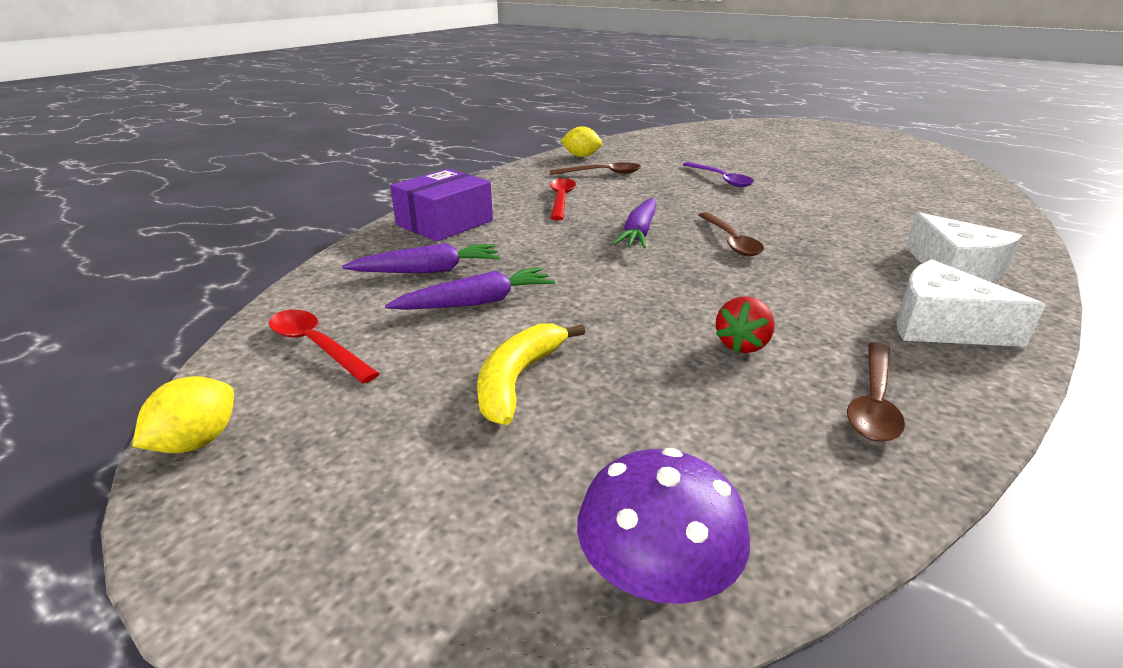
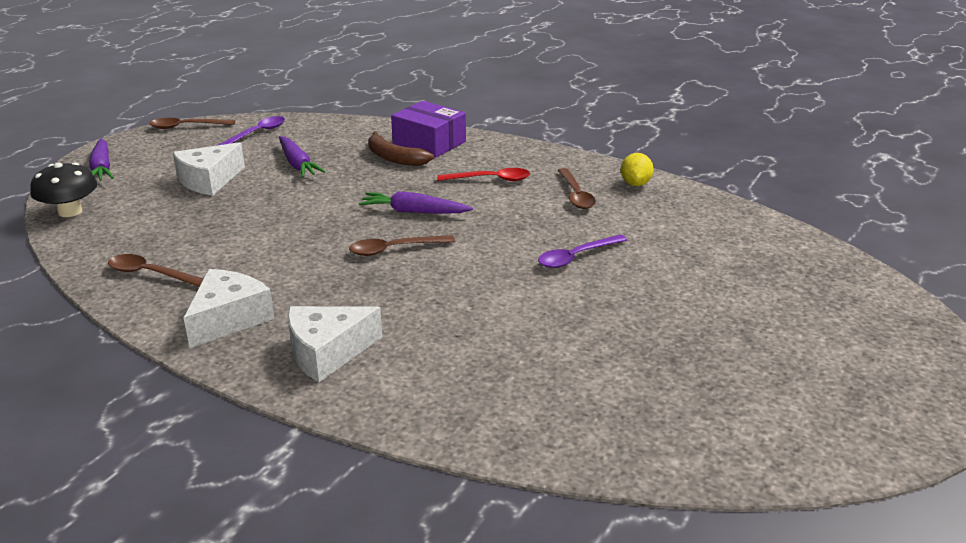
camera: 85 degrees right, 0 degrees up
(197, 442) = (186, 127): yellow lemon -> brown spoon
(316, 346) = (257, 133): red spoon -> purple spoon
(428, 271) = (344, 147): purple carrot -> purple carrot (102, 168)
(484, 241) = (394, 158): none -> brown banana
(518, 380) = (209, 180): yellow banana -> white cheese
(656, 573) = (70, 211): purple mushroom -> black mushroom
(742, 345) = (225, 241): red strawberry -> none

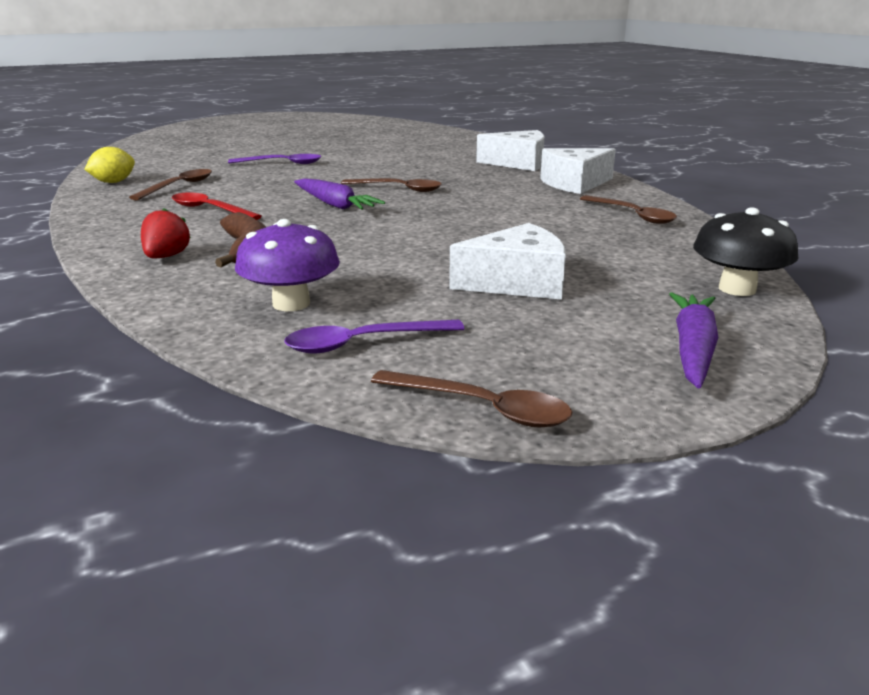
camera: 145 degrees left, 5 degrees down
(297, 164) = (373, 274): purple carrot -> none
(315, 139) = (291, 304): none -> purple mushroom
(429, 143) = (166, 257): purple box -> red strawberry

